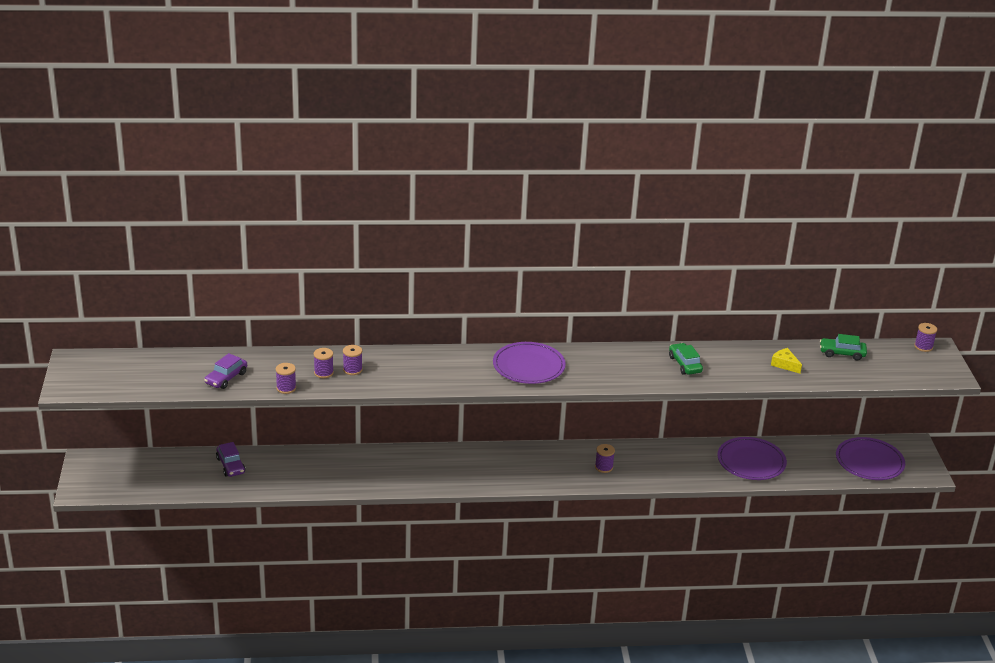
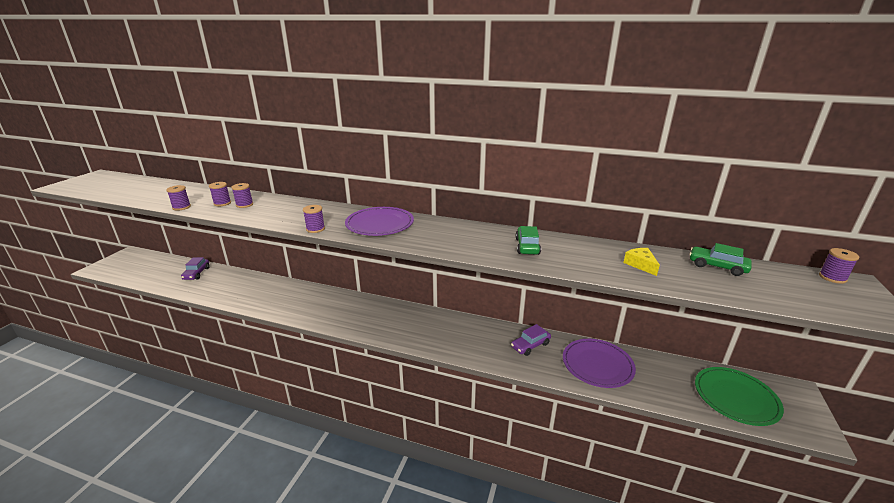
camera: 25 degrees right, 5 degrees down
(226, 378) = (157, 196): purple car -> purple car (530, 345)
(604, 467) = (452, 336): purple spool -> purple spool (315, 229)
(869, 461) = (735, 397): purple plate -> green plate

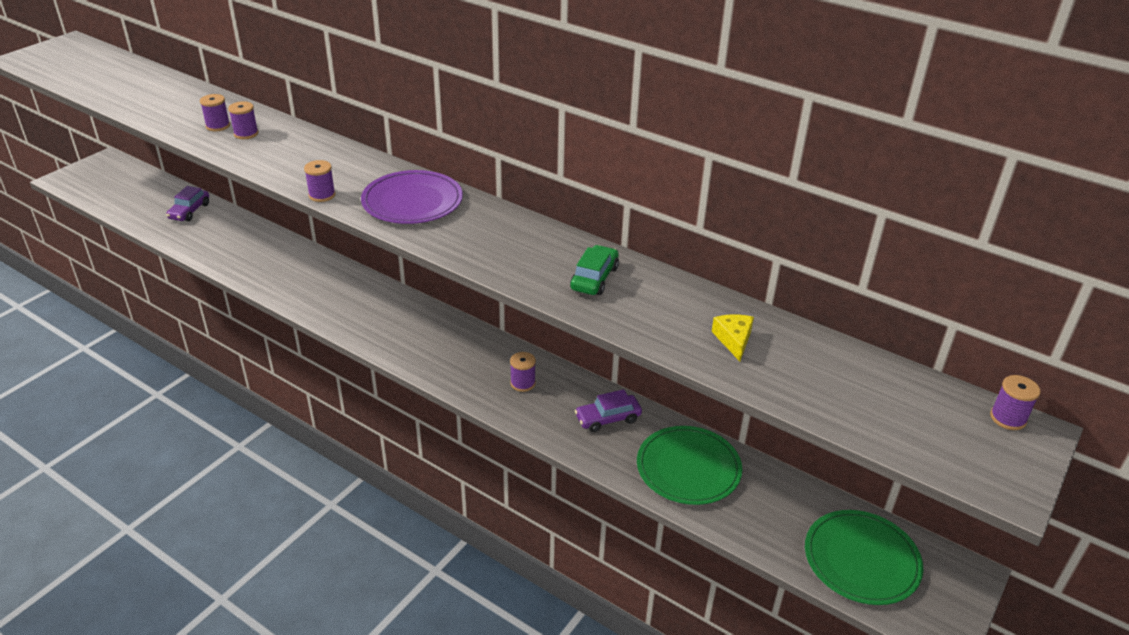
camera: 15 degrees right, 10 degrees up
(181, 207) = (164, 125): purple spool -> purple spool (523, 383)
(597, 365) = (688, 468): purple plate -> green plate
(717, 266) = (847, 365): green car -> none

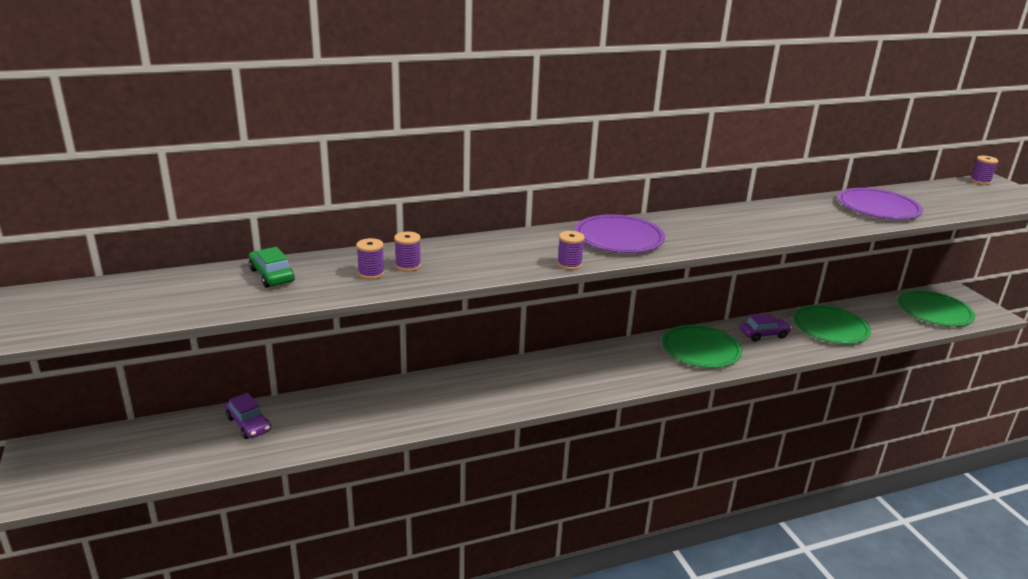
camera: 55 degrees left, 10 degrees down
(523, 383) = (700, 349): purple spool -> green plate
(594, 278) = (782, 218): green car -> green car (271, 275)
(608, 419) = (763, 334): purple car -> purple car turned 120 degrees counterclockwise
(733, 340) = (878, 207): yellow cheese -> purple plate

